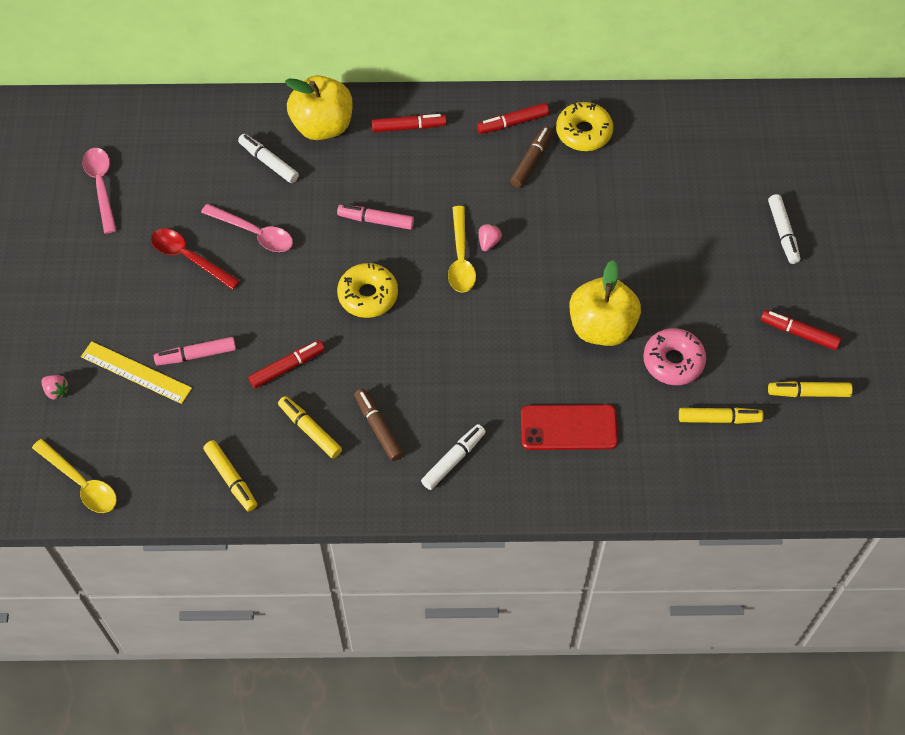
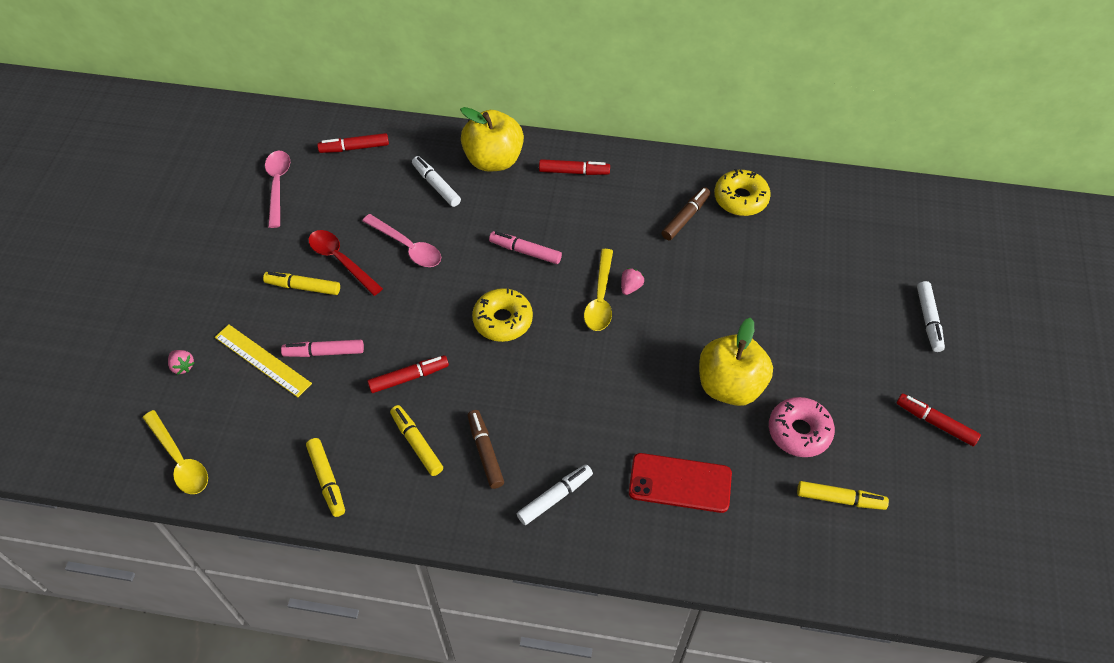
camera: 10 degrees right, 5 degrees down
(513, 123) = (674, 181): red marker -> red marker (354, 148)
(808, 393) = (939, 487): yellow marker -> yellow marker (303, 287)

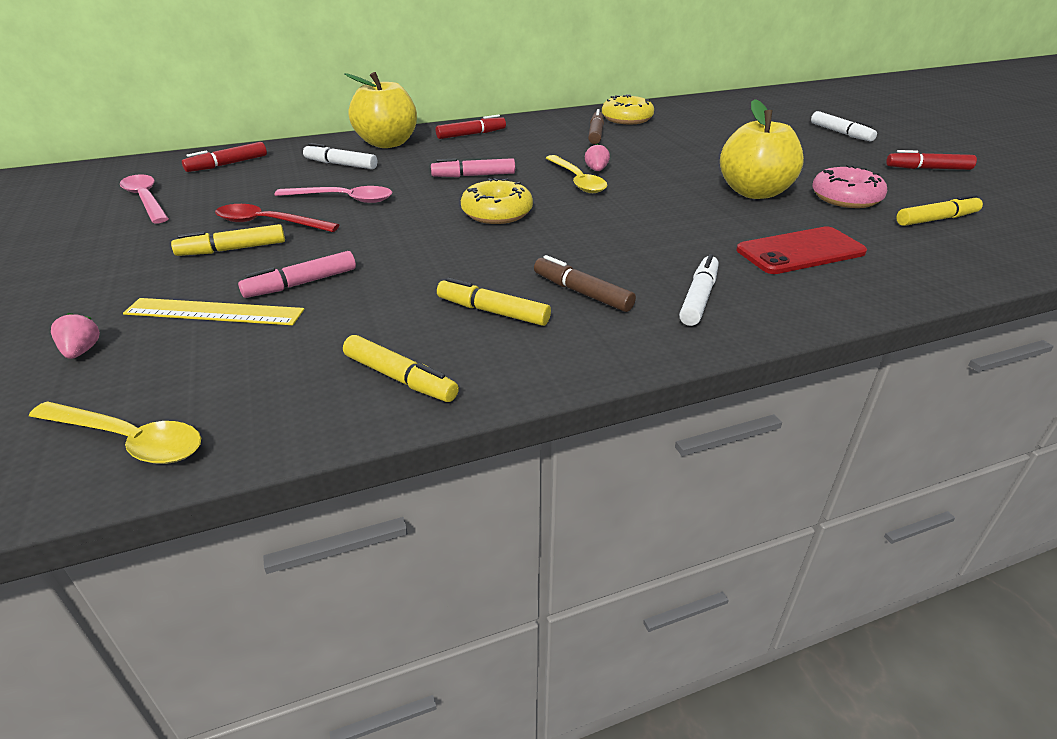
camera: 30 degrees left, 20 degrees down
(183, 366) = (82, 351): pink strawberry -> pink strawberry turned 120 degrees counterclockwise
(408, 377) = (431, 271): red marker -> none

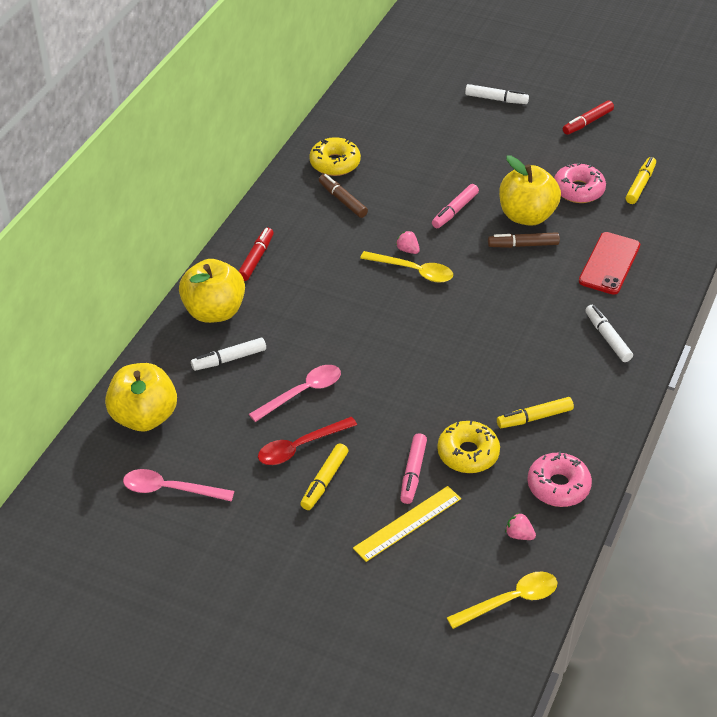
camera: 45 degrees left, 10 degrees up
(82, 351) = (395, 592): pink strawberry -> pink strawberry (519, 535)
(227, 164) = (144, 417): red marker -> yellow apple
(400, 378) = (558, 486): yellow marker -> pink donut
(474, 175) = (341, 309): pink marker -> pink marker (455, 211)
(497, 213) = (416, 338): yellow donut -> yellow donut (468, 453)
(582, 293) = (554, 373): brown marker -> brown marker (523, 245)

